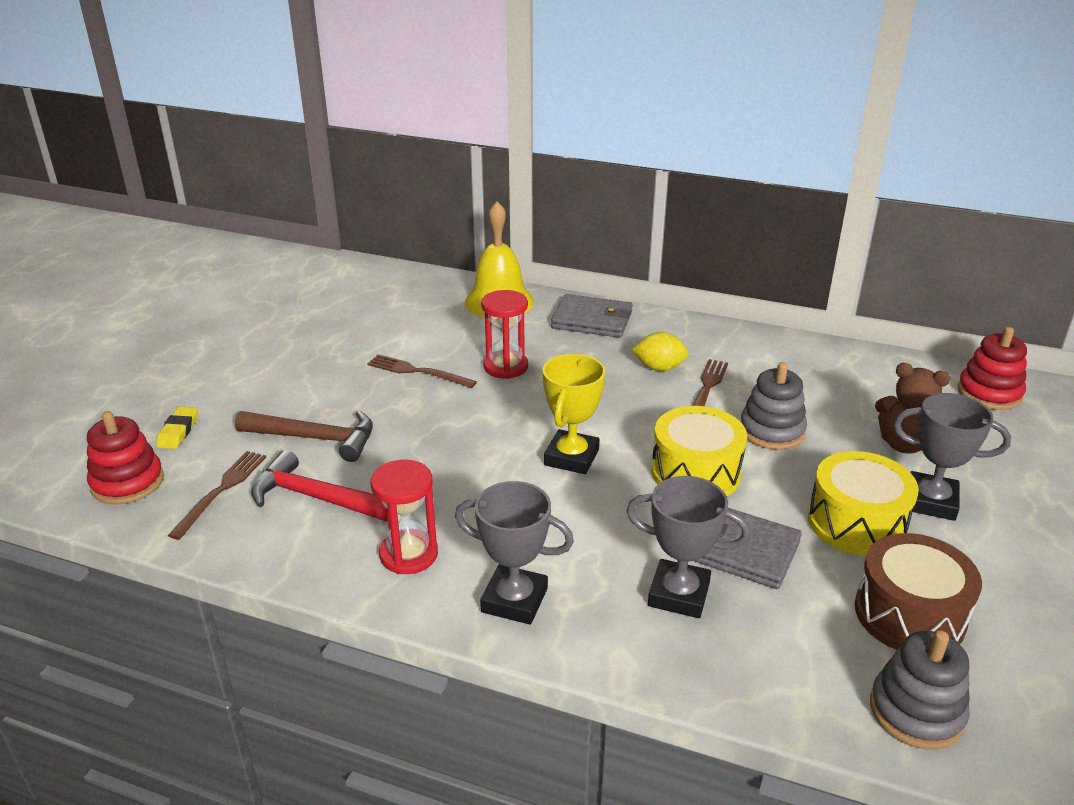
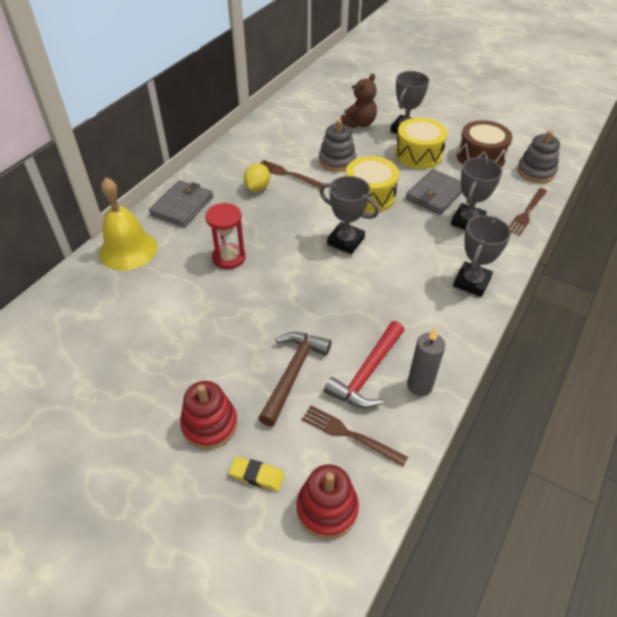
camera: 80 degrees left, 15 degrees up
(294, 546) = (419, 386): none -> grey candle
(409, 554) = (431, 325): red hourglass -> none
(418, 372) = (217, 306): brown fork -> brown fork (527, 213)
(571, 457) = (345, 241): yellow trophy -> grey trophy
(989, 393) = (322, 87): red stacking toy -> red stacking toy (209, 424)

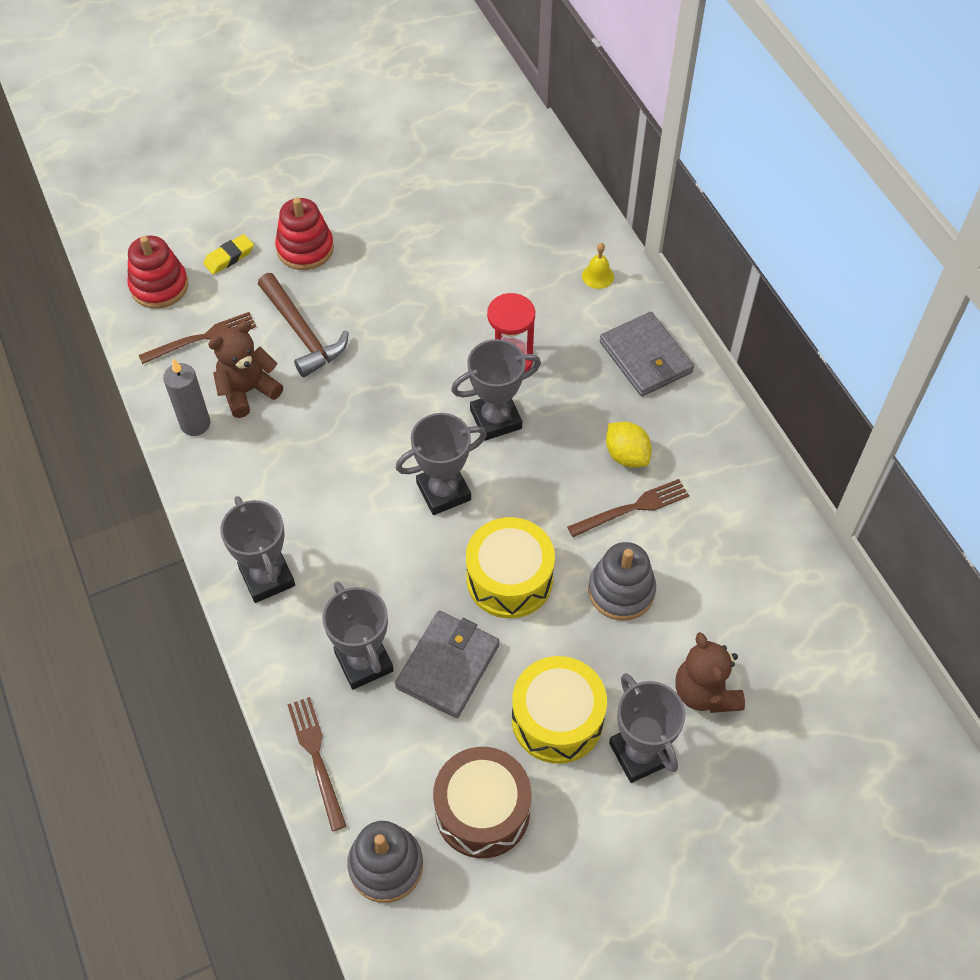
camera: 125 degrees right, 10 degrees up
(128, 250) = (597, 276): yellow bell -> yellow bell, size x0.42
(278, 243) = (496, 419): none -> grey trophy
(367, 373) = (248, 391): red hammer -> brown teddy bear
(435, 194) = (448, 666): grey wallet -> grey wallet turned 45 degrees clockwise

